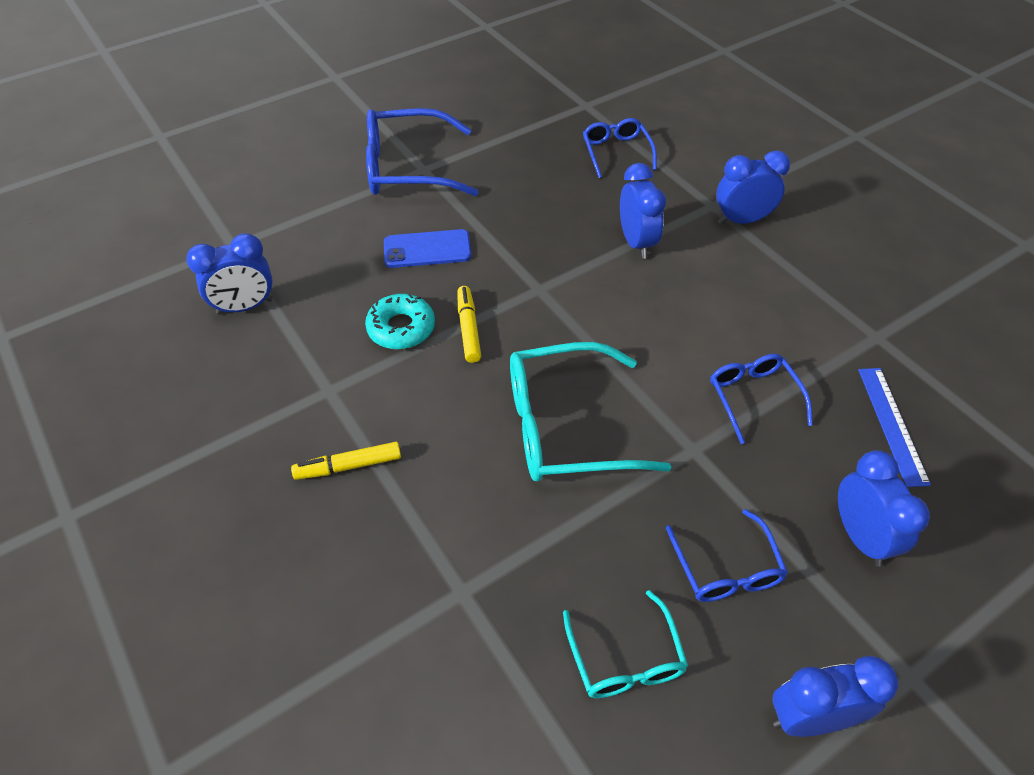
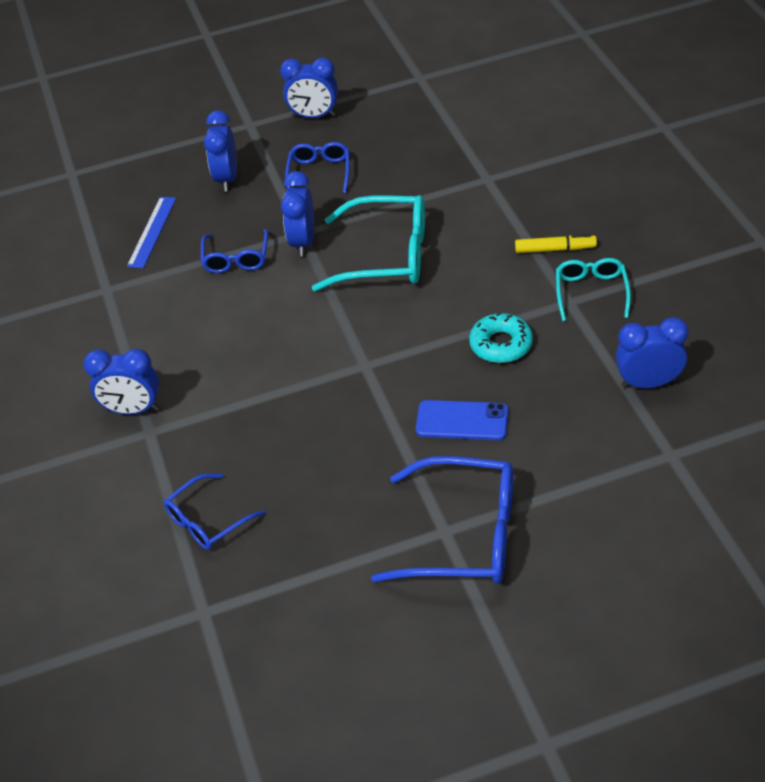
camera: 160 degrees left, 5 degrees down
(468, 328) = (440, 337): yellow marker -> none
(616, 152) = (208, 520): blue glasses -> blue glasses turned 45 degrees clockwise
(625, 657) = (400, 144): turquoise glasses -> turquoise glasses (591, 293)
(636, 243) = (251, 399): blue clock -> blue clock (303, 242)

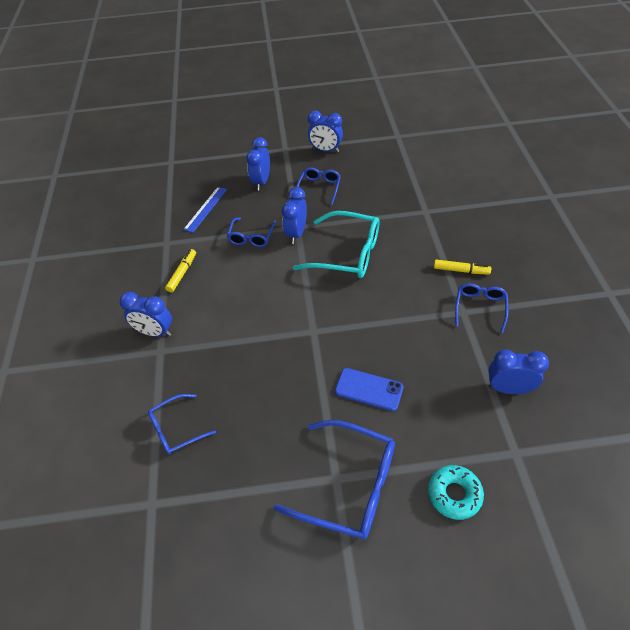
camera: 10 degrees right, 5 degrees up
(146, 326) = (182, 273): none -> yellow marker
(501, 344) = (409, 335): turquoise donut -> turquoise donut (454, 494)
(591, 293) = (480, 308): turquoise glasses -> blue glasses

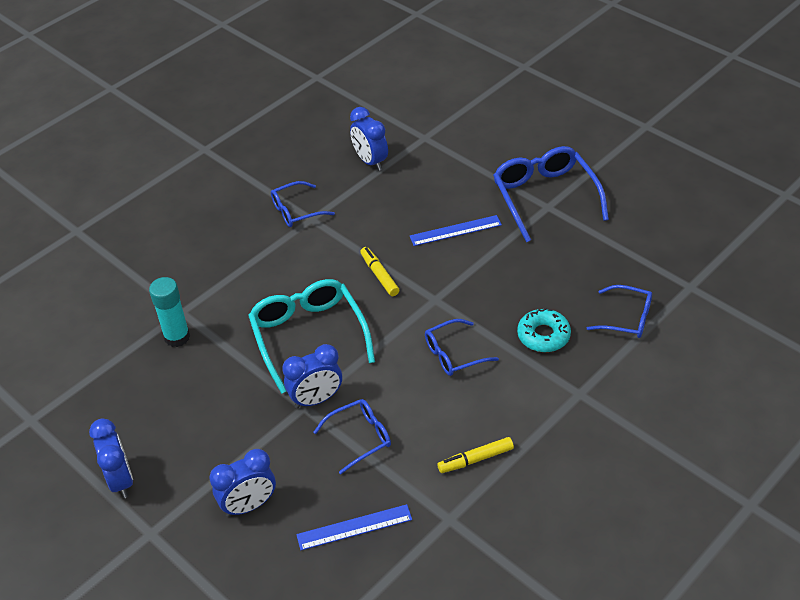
camera: 130 degrees left, 5 degrees down
(155, 332) = (567, 416): blue clock -> none
(319, 188) = (214, 432): blue glasses -> blue glasses (454, 354)
(369, 389) = (455, 231): blue phone -> blue ruler
(405, 202) = (177, 337): none -> turquoise glue stick
(454, 494) = (489, 149): turquoise donut -> turquoise donut (543, 335)
(461, 270) = (256, 243): yellow marker -> yellow marker (379, 275)

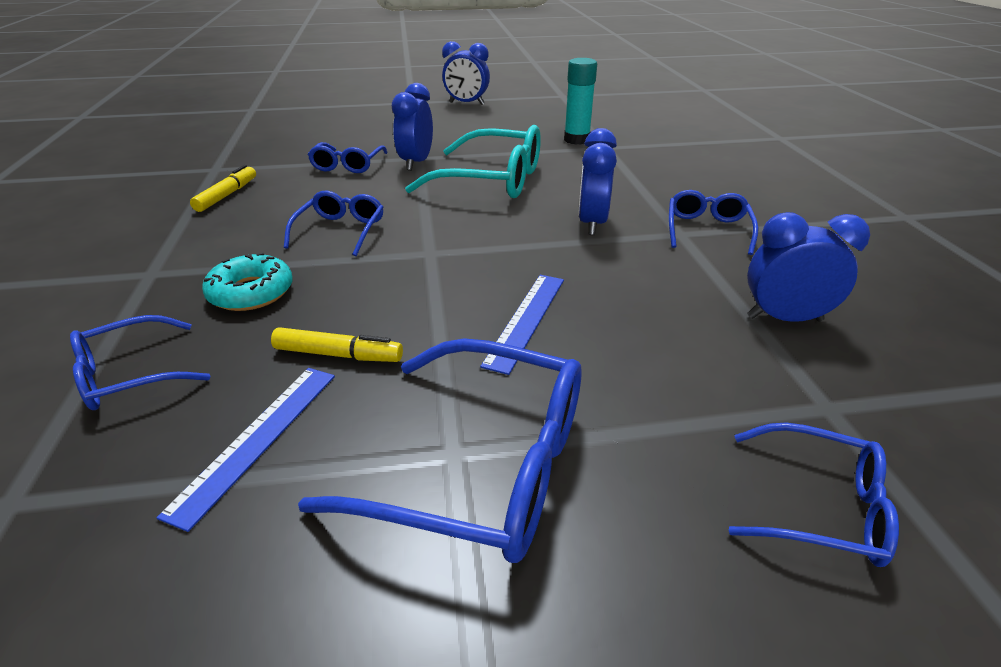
camera: 125 degrees right, 10 degrees down
(249, 505) = (374, 124): blue clock -> blue clock (592, 223)
(354, 527) = (286, 143): blue ruler -> blue ruler (257, 438)
(379, 275) = (520, 237): yellow marker -> yellow marker (338, 354)
(478, 129) = (818, 506): none -> blue glasses

